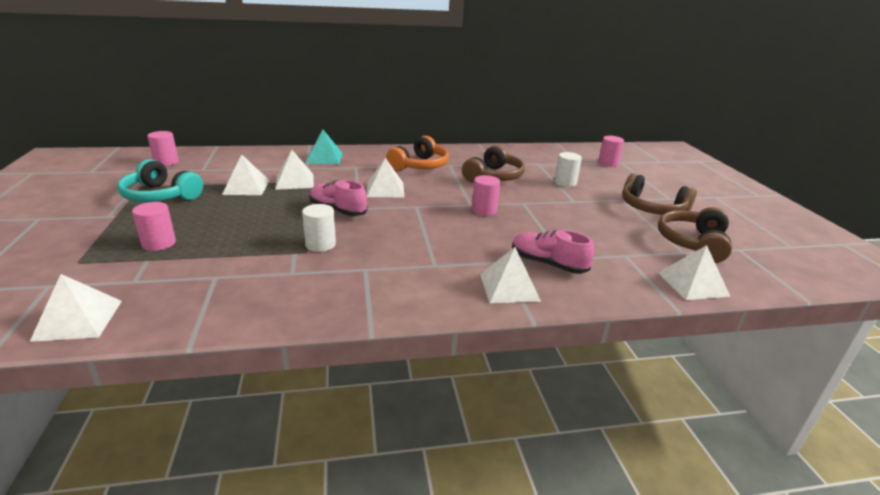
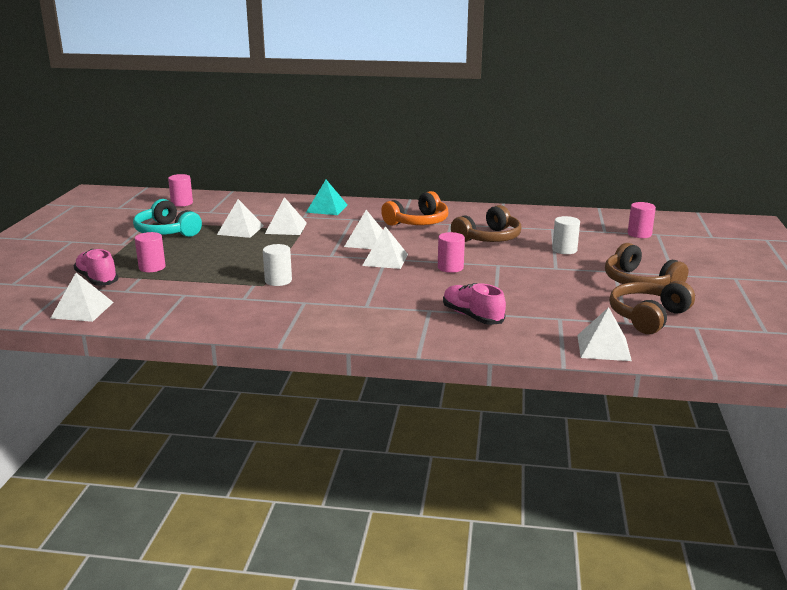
camera: 20 degrees right, 5 degrees down
(338, 210) = (310, 256): pink shoe -> pink shoe (97, 279)
(509, 287) = (419, 329): white pyramid -> white pyramid (385, 260)

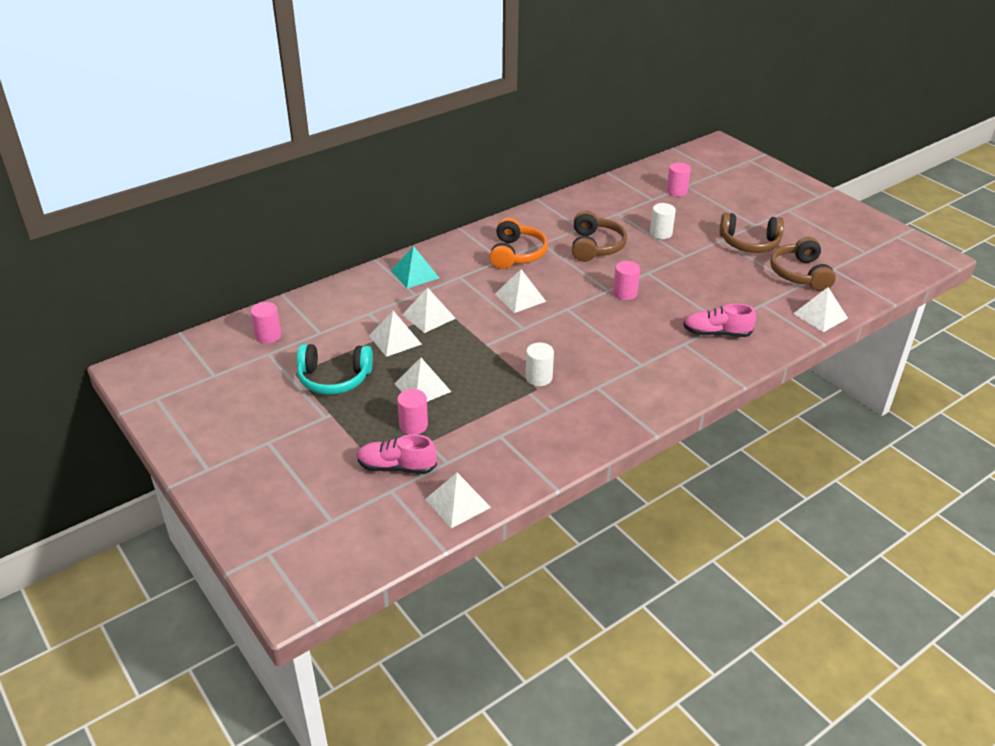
camera: 45 degrees left, 15 degrees up
(385, 260) = (569, 310): white pyramid -> white pyramid (422, 387)

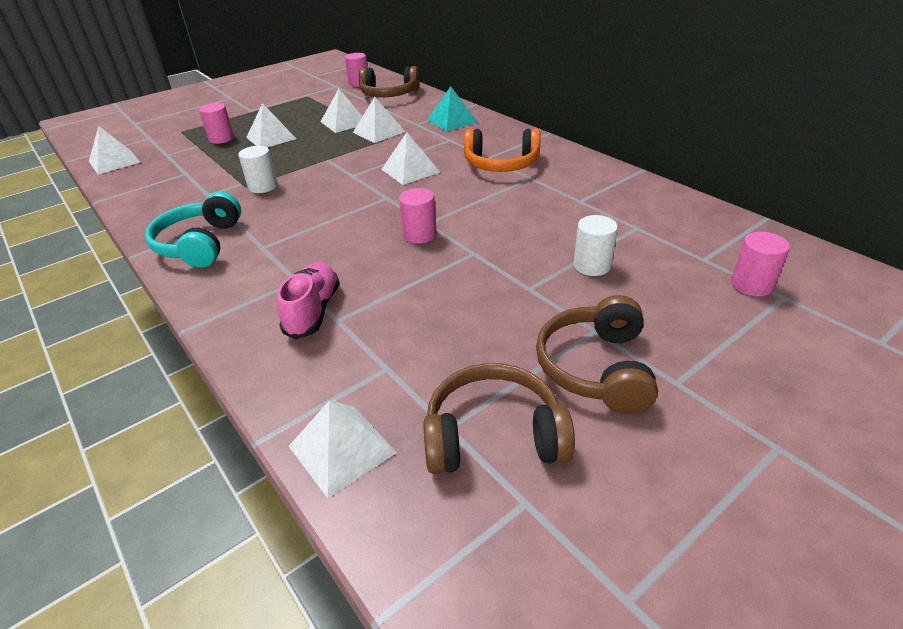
camera: 90 degrees right, 0 degrees up
(334, 378) = (296, 108): turquoise headphones -> turquoise headphones (200, 244)
(397, 467) = (174, 137): pink shoe -> none
(595, 246) = (533, 212): brown headphones -> brown headphones (389, 94)

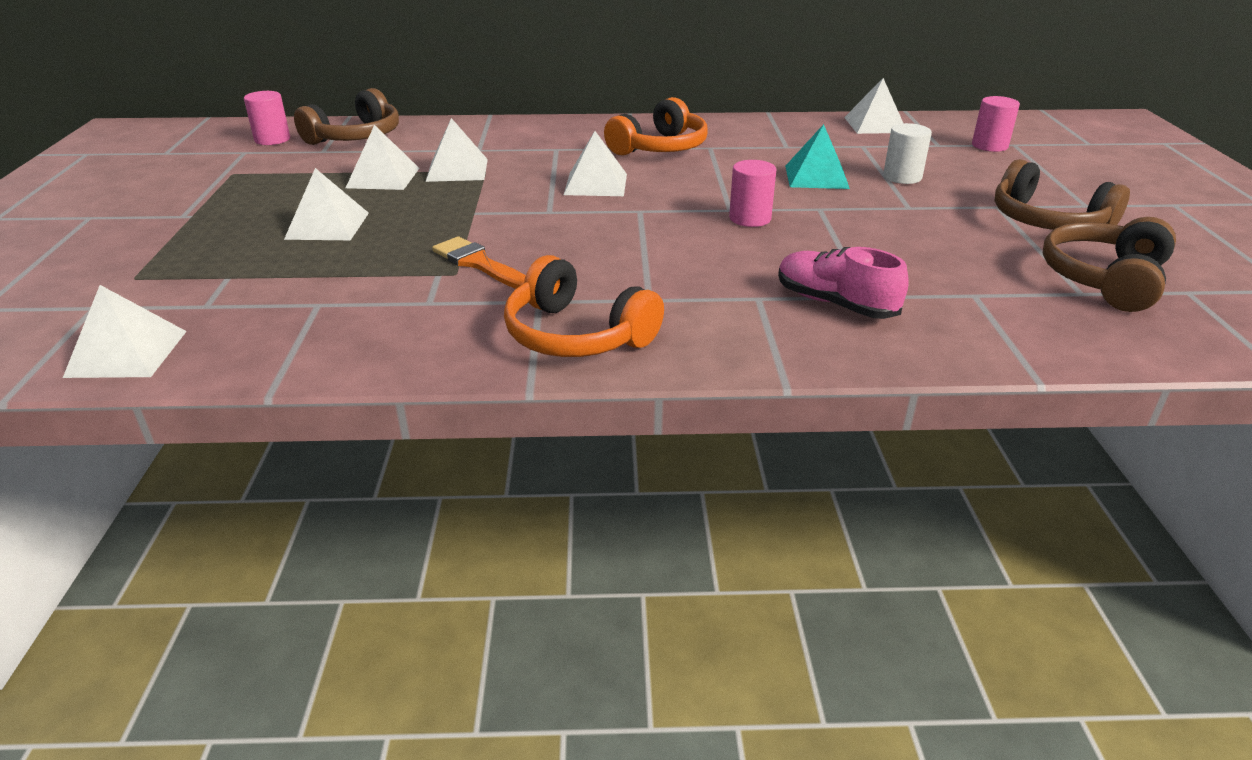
camera: 55 degrees left, 5 degrees down
(200, 244) = (577, 335): turquoise headphones -> orange headphones
(221, 139) = (246, 256): pink cylinder -> none
(263, 186) = (478, 263): white cylinder -> orange brush
(342, 449) = (1081, 343): white pyramid -> white pyramid (875, 125)
(452, 121) = (509, 134): turquoise pyramid -> turquoise pyramid (816, 177)

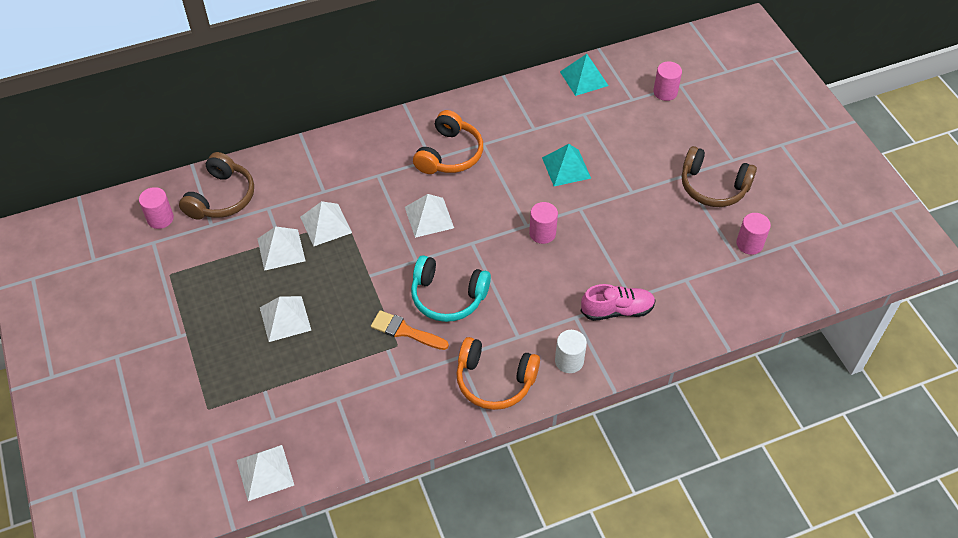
camera: 20 degrees left, 20 degrees up
(568, 246) = (448, 296): none -> turquoise headphones
(835, 303) = (617, 310): pink shoe -> pink shoe turned 150 degrees clockwise
(875, 125) = (584, 78): white pyramid -> turquoise pyramid
(902, 177) = (619, 153): white cylinder -> white cylinder (569, 361)
(1104, 280) = (749, 244): brown headphones -> pink cylinder

